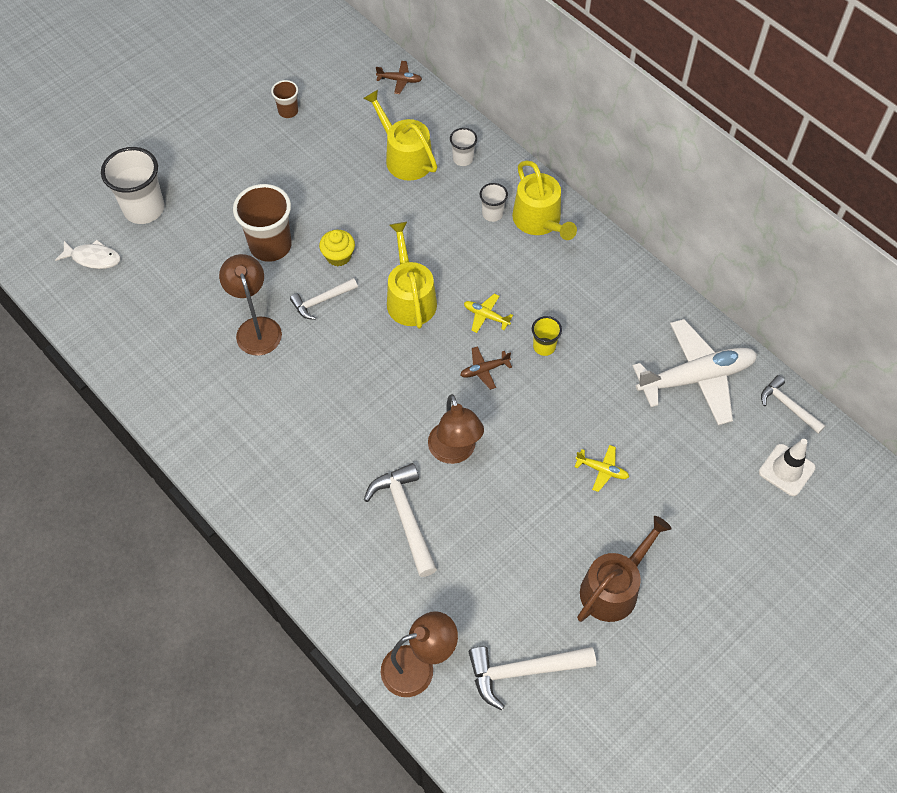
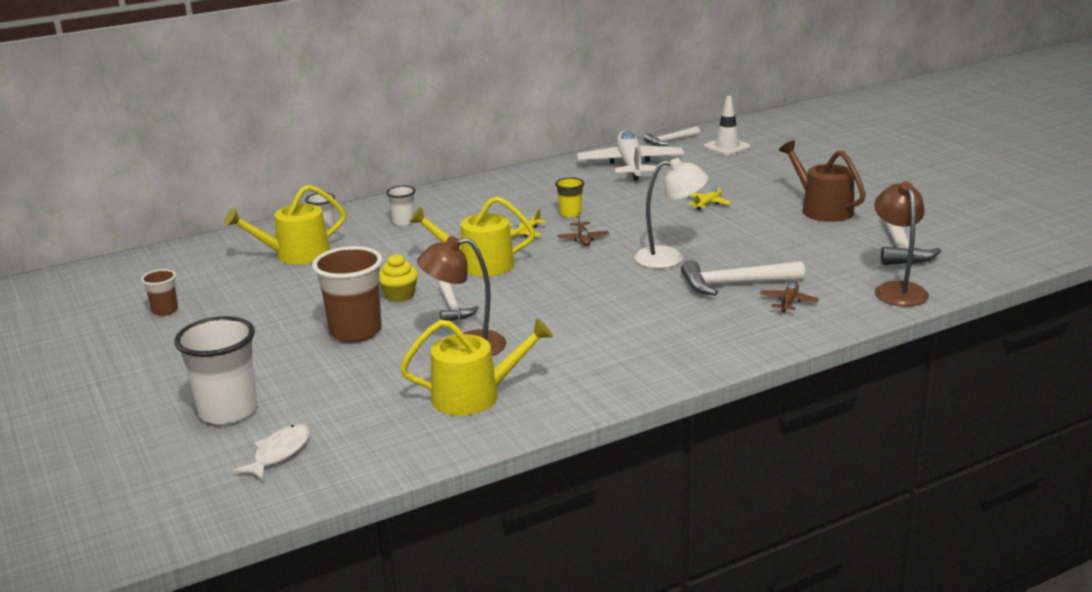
camera: 75 degrees left, 35 degrees down
(399, 80) = (187, 250): brown plane -> brown plane (788, 302)
(455, 452) = (669, 258): brown lamp -> white lamp
(539, 221) = (428, 204): yellow watering can -> yellow watering can (474, 396)

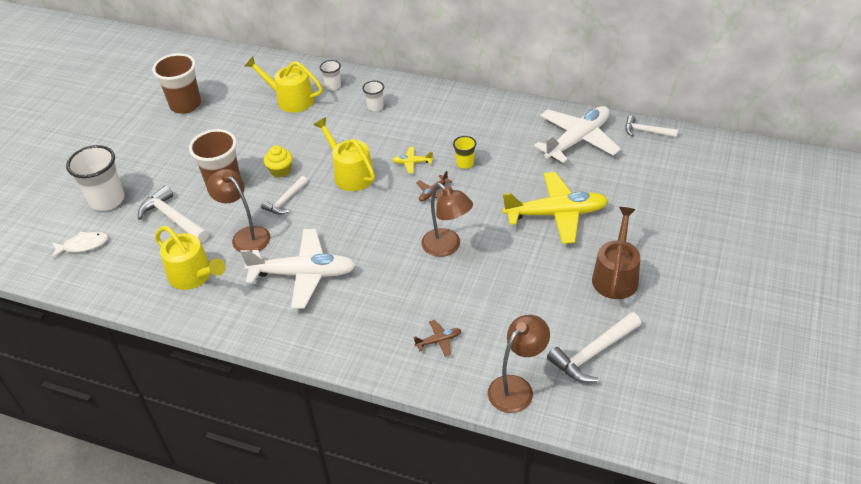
camera: 50 degrees right, 20 degrees up
(165, 311) = (185, 105): brown cup -> brown cup, size x1.96
(585, 334) = (303, 274): none -> white plane
(669, 258) = (447, 247): white lamp -> brown lamp
(708, 203) = (556, 214): yellow plane -> yellow plane, size x2.39
(727, 147) = (673, 164): white traffic cone -> none
(734, 284) = (439, 300): white hammer -> white hammer (173, 218)

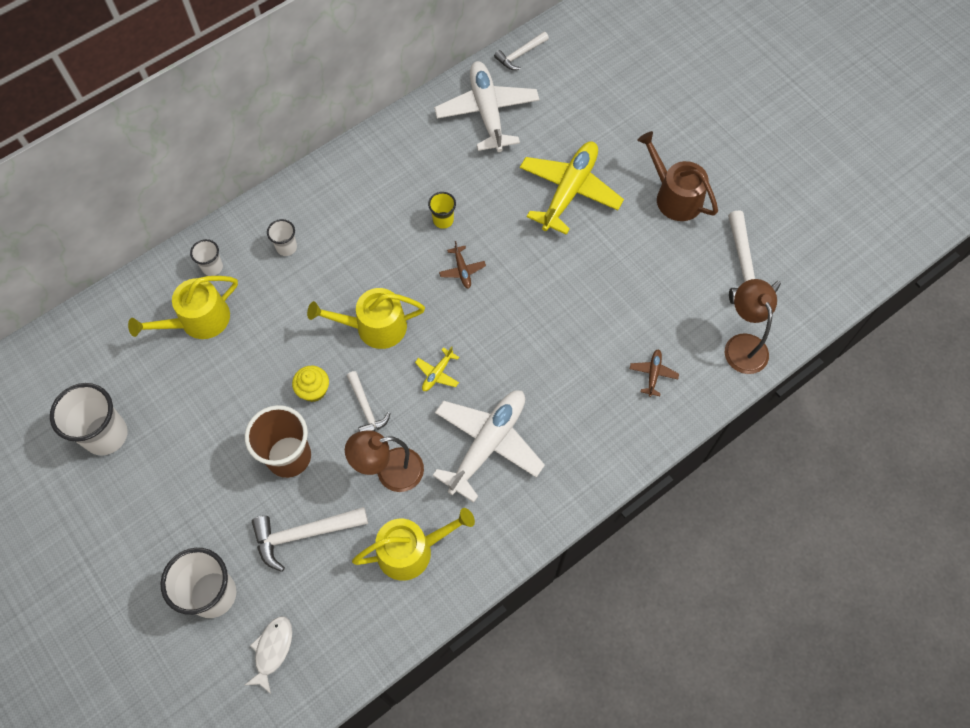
camera: 60 degrees left, 20 degrees up
(185, 105) = (106, 435): brown cup -> white cup
(412, 163) = (404, 264): yellow plane -> yellow plane (437, 373)
(447, 247) = (544, 301): brown lamp -> none

